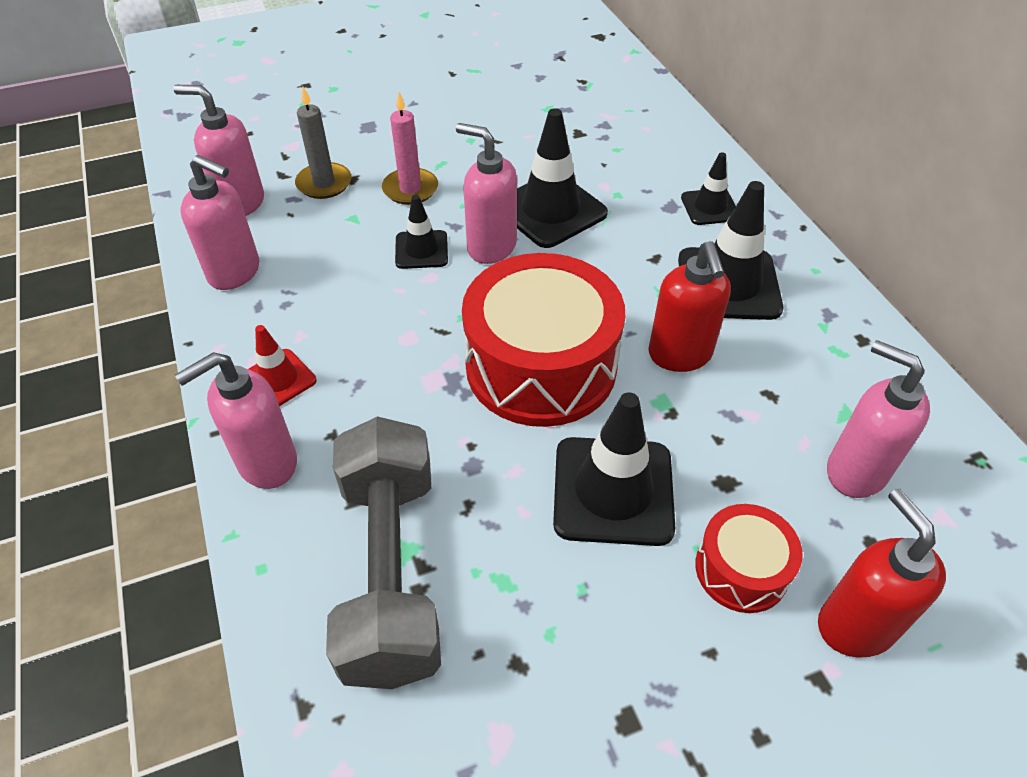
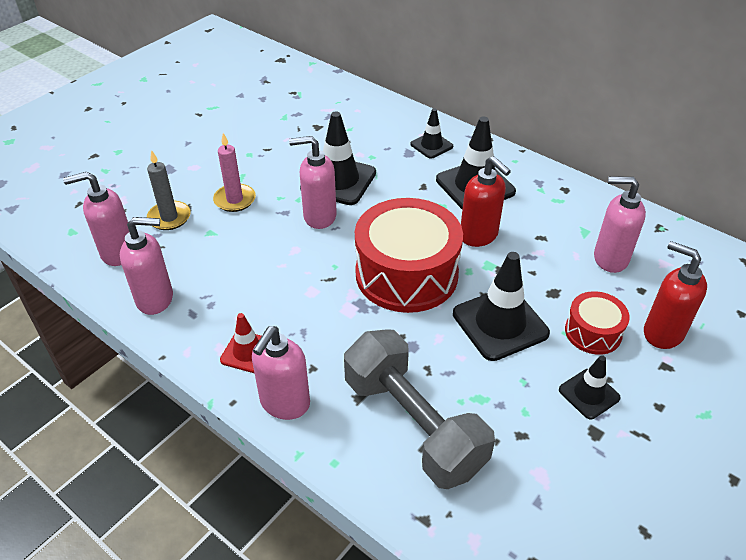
camera: 30 degrees left, 5 degrees down
(421, 250) = (275, 235): black traffic cone -> black traffic cone (589, 394)

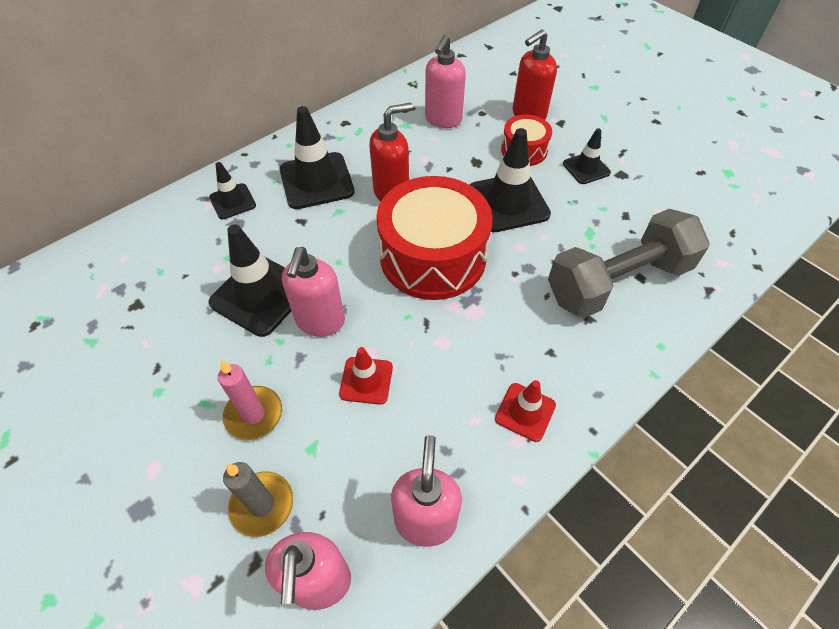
camera: 80 degrees left, 10 degrees up
(268, 251) = (366, 380): none -> red traffic cone
(284, 403) = (595, 381): pink soap dispenser -> none

